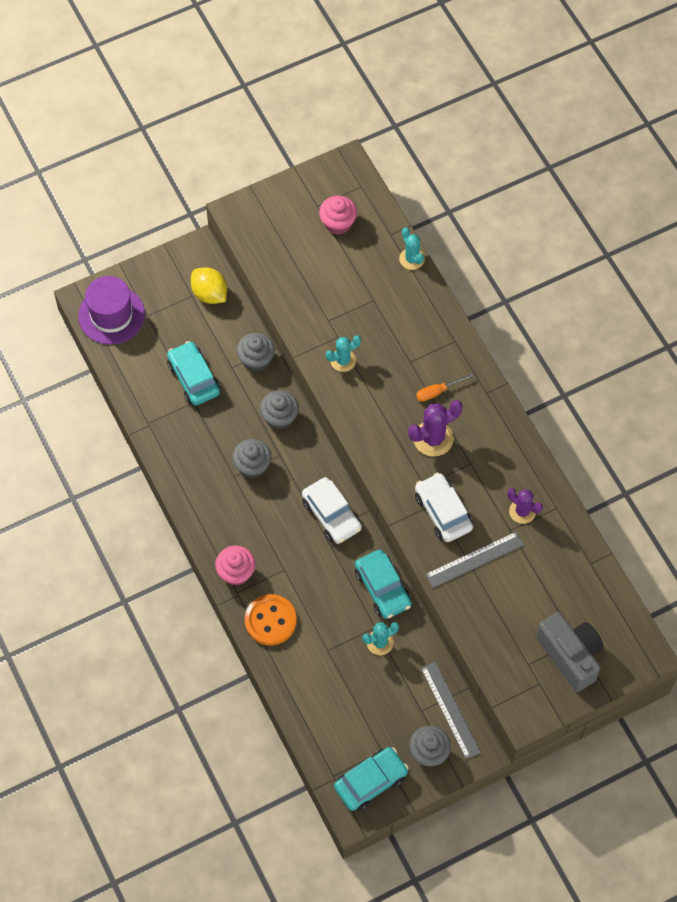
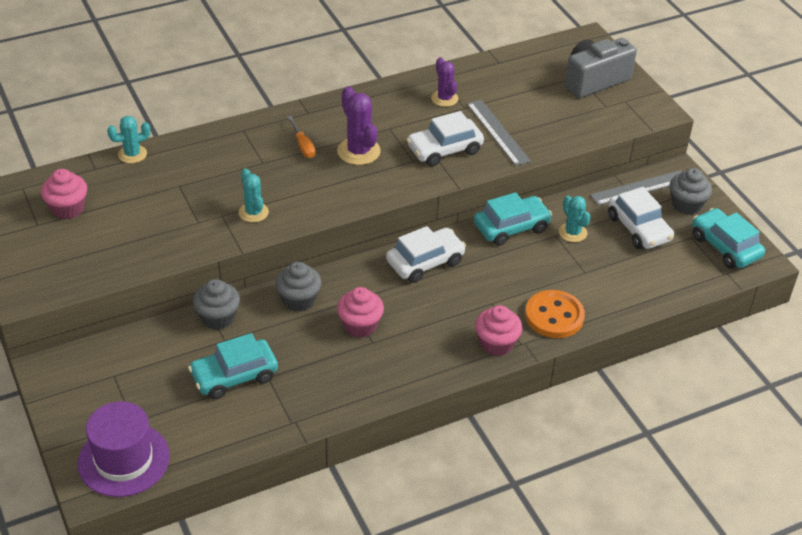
camera: 90 degrees left, 20 degrees down
(210, 294) = (115, 358): yellow lemon -> none
(252, 466) = (360, 325): grey cupcake -> pink cupcake
(390, 703) = (638, 228): none -> white car
(522, 511) = (444, 98): purple cactus -> purple cactus turned 60 degrees counterclockwise

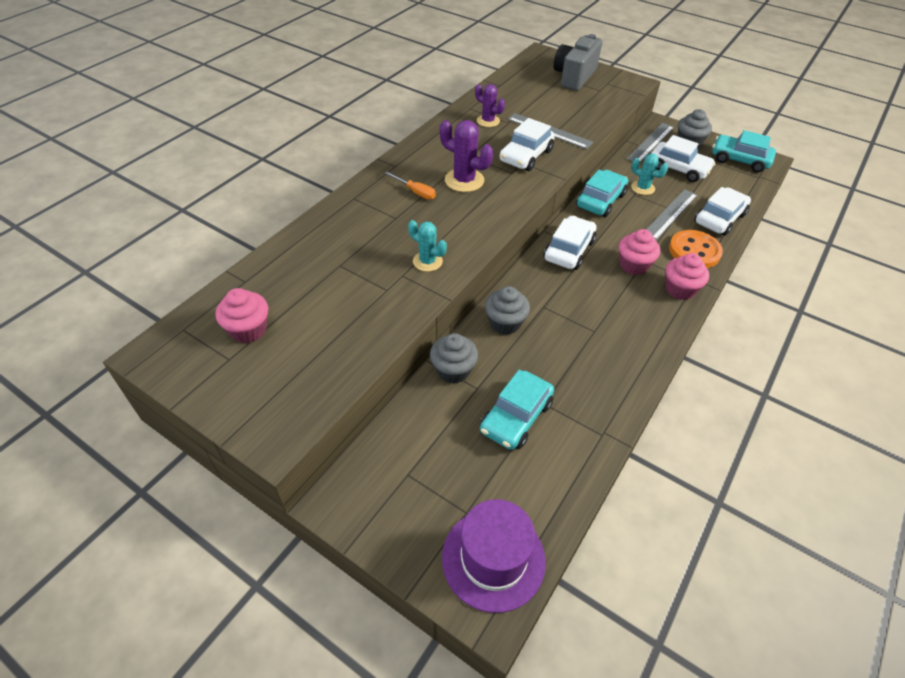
camera: 30 degrees left, 5 degrees up
(132, 154) = (271, 255): turquoise cactus -> none
(360, 325) = (572, 322): pink cupcake -> pink cupcake (633, 265)
(571, 270) = (670, 214): none -> grey ruler
(621, 297) = (719, 218): none -> white car

